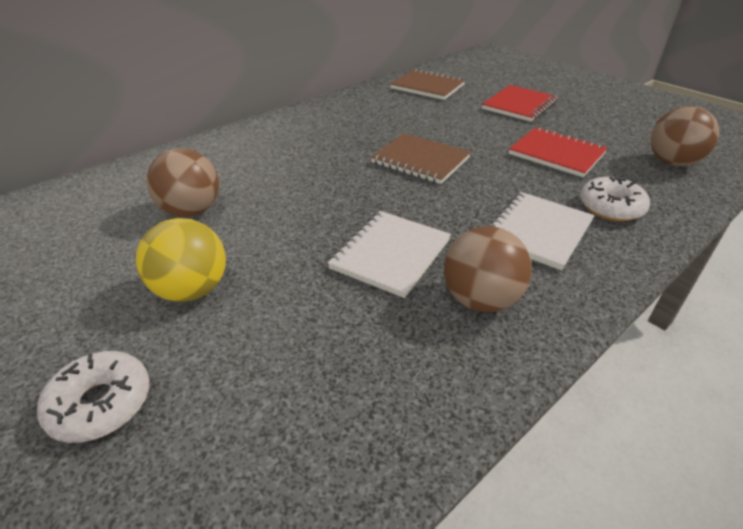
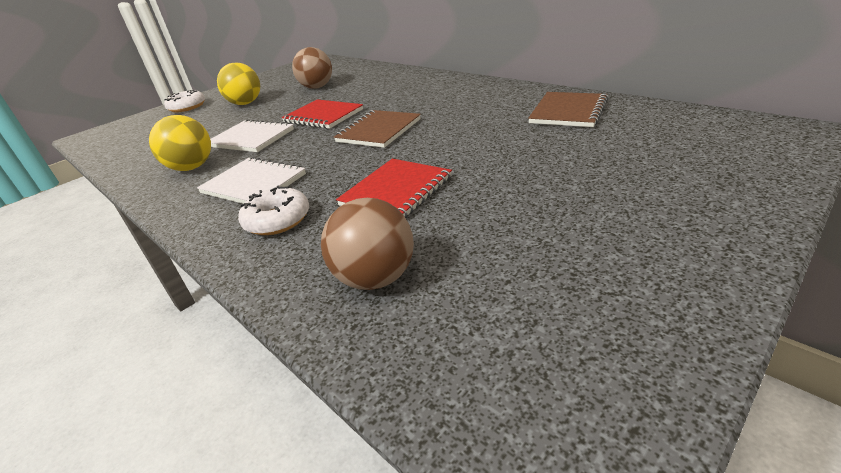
camera: 90 degrees right, 5 degrees down
(480, 299) = (192, 167): brown ball -> yellow ball
(519, 105) = (541, 165): red notebook -> red notebook (323, 116)

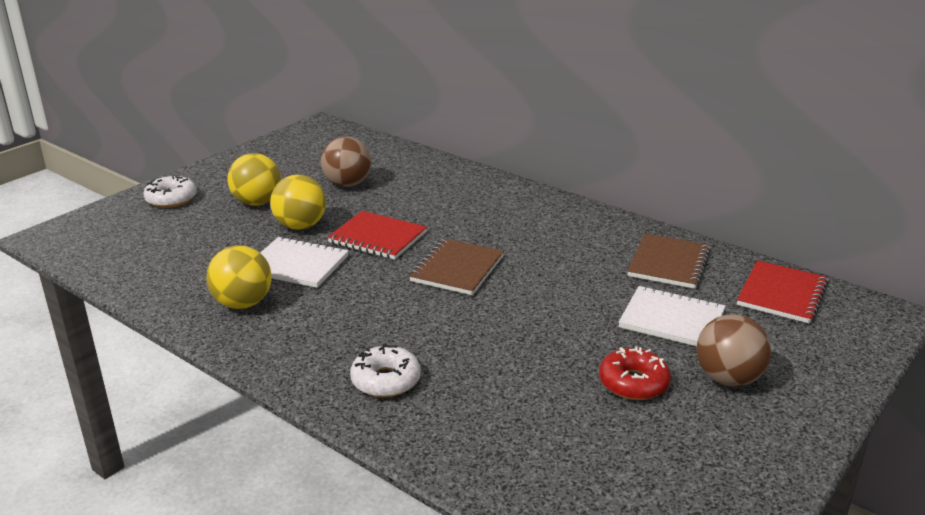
camera: 10 degrees left, 5 degrees down
(254, 184) = (335, 333): white notebook -> white notebook (671, 320)
(268, 114) = (300, 226): none -> yellow ball
(375, 278) = (510, 445): brown ball -> brown ball (728, 379)
(396, 191) = (502, 354): red notebook -> red notebook (782, 294)
(524, 209) = (633, 383): none -> red donut

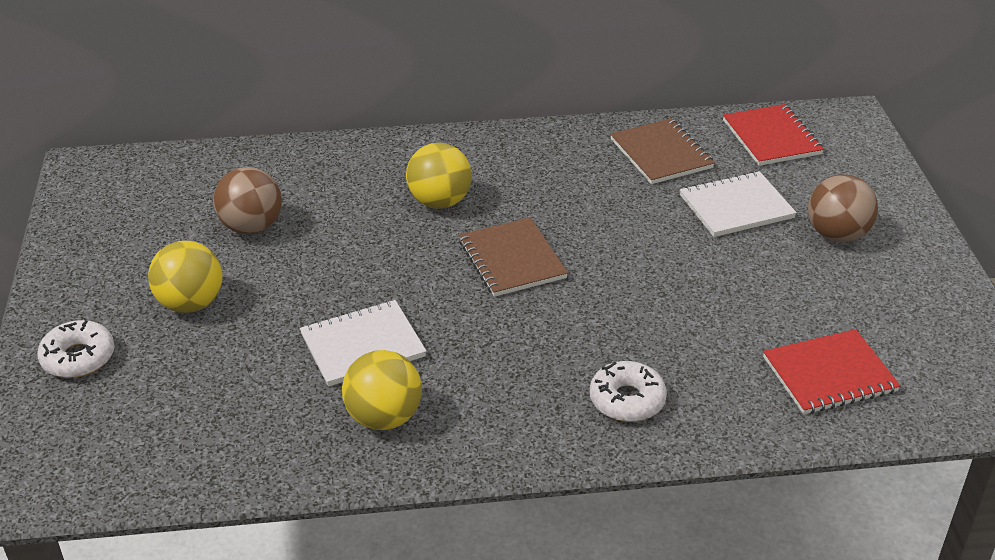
camera: 45 degrees left, 10 degrees up
(300, 226) = (289, 303): yellow ball -> yellow ball (439, 202)
(377, 237) = (388, 270): red notebook -> red notebook (829, 374)
(633, 383) = (789, 279): red donut -> none

